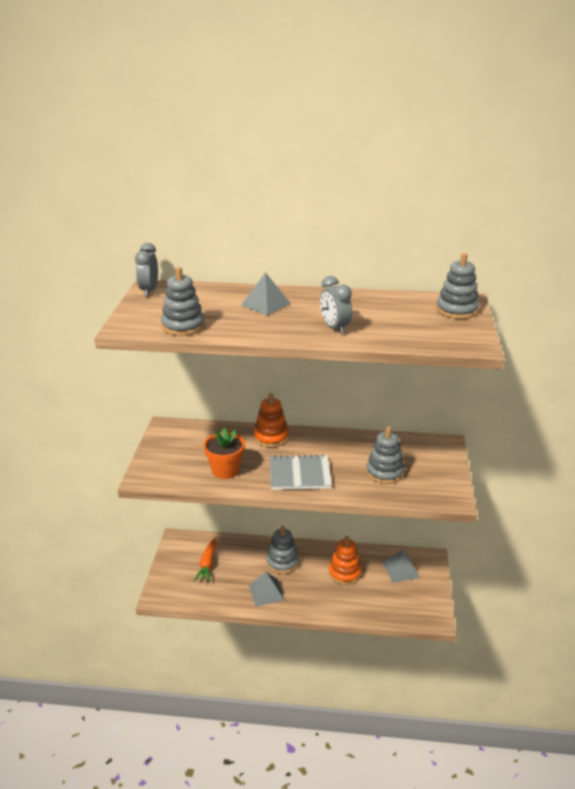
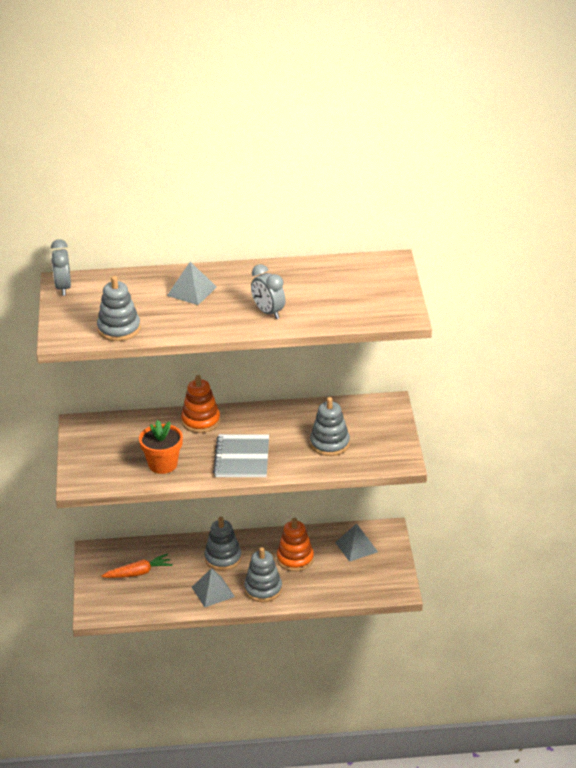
camera: 10 degrees left, 5 degrees up
(207, 564) = (138, 573): orange carrot -> orange carrot turned 105 degrees counterclockwise
(300, 474) = (242, 458): grey notebook -> grey notebook turned 75 degrees counterclockwise
(457, 310) = (384, 275): grey stacking toy -> grey stacking toy (263, 589)

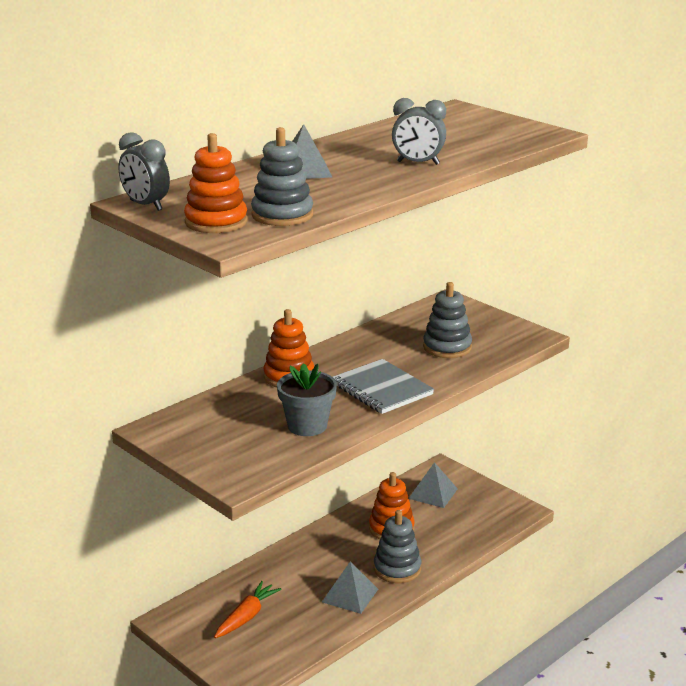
camera: 40 degrees left, 10 degrees down
(77, 319) = (216, 222): none -> orange stacking toy
(163, 464) = (307, 426): orange flower pot -> grey flower pot
(223, 558) = (319, 561): grey stacking toy -> none

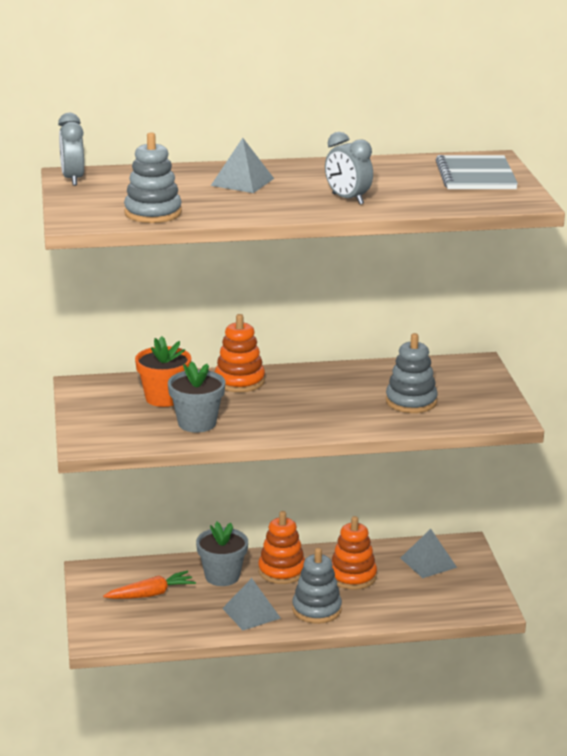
camera: 35 degrees right, 0 degrees up
(216, 222) = (96, 205): orange stacking toy -> orange stacking toy (282, 571)
(246, 414) = (164, 398): none -> orange flower pot
(288, 574) = (222, 576): none -> grey flower pot
(382, 389) = (300, 416): grey notebook -> grey notebook (476, 176)

